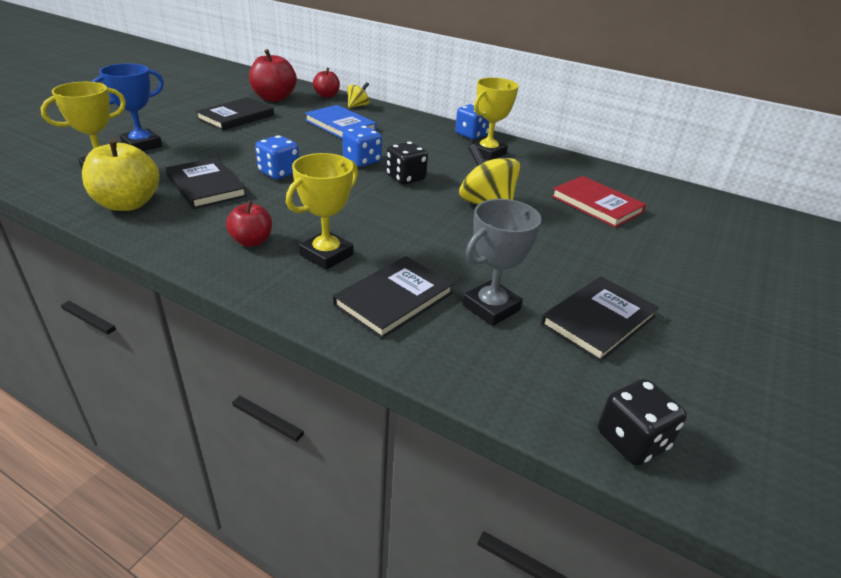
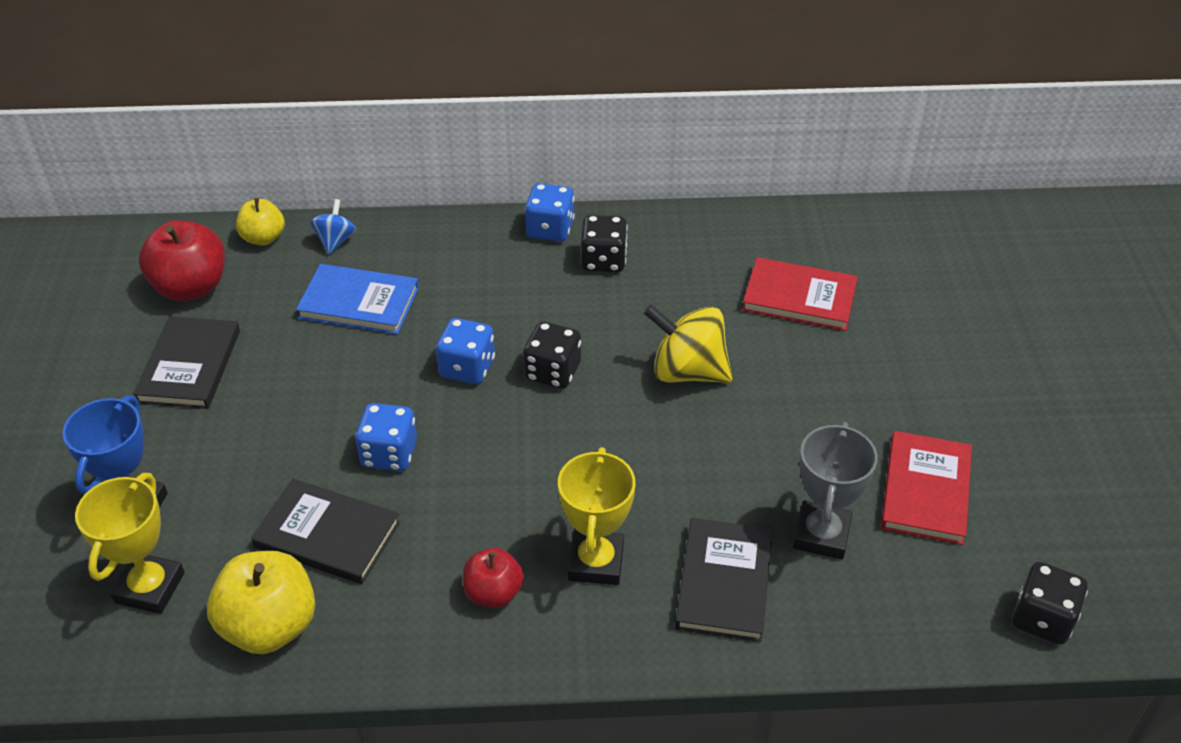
camera: 30 degrees left, 10 degrees up
(327, 95) = (263, 238): red apple -> yellow apple
(358, 106) = (335, 241): yellow spinning top -> blue spinning top
(488, 153) = (603, 260): yellow trophy -> black dice
(598, 320) = (926, 490): black book -> red book

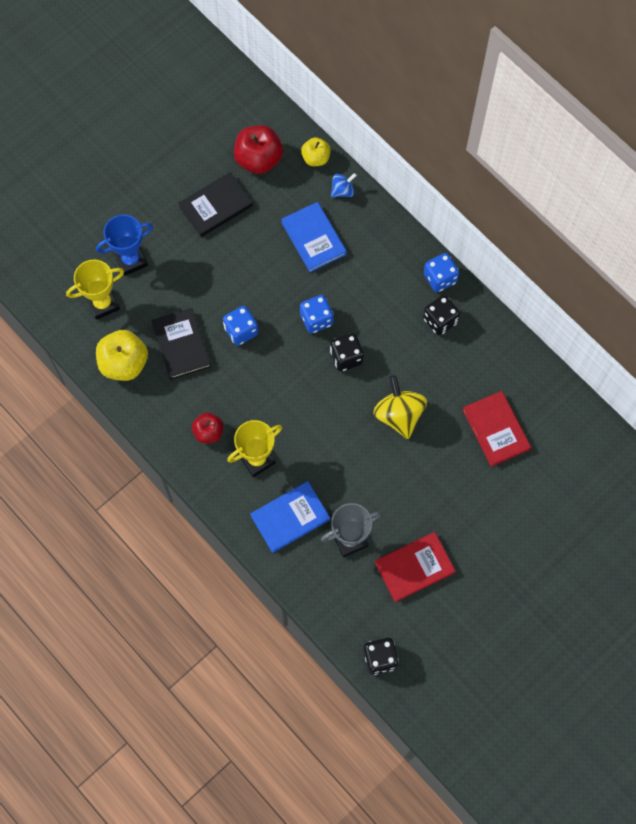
camera: 50 degrees right, 25 degrees up
(724, 582) = (290, 517): black book -> blue book

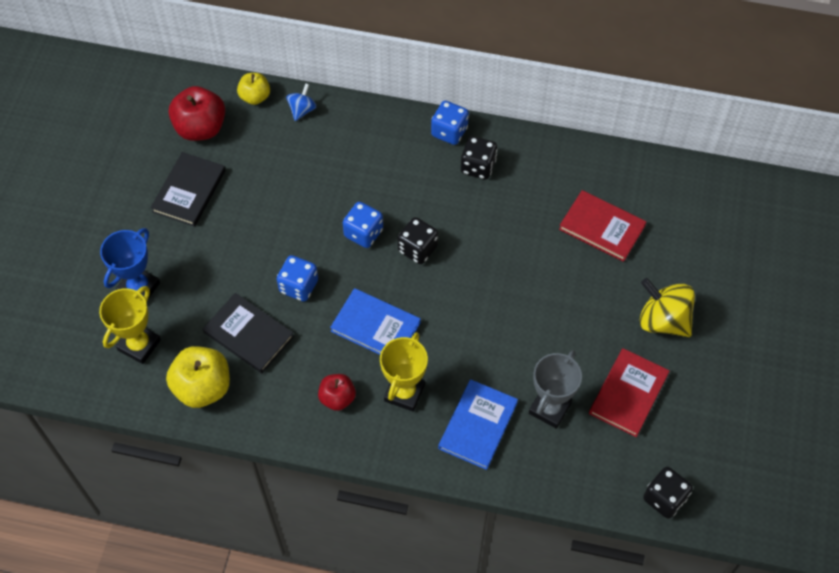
camera: 35 degrees left, 10 degrees down
(313, 238) = (306, 165): blue book -> blue book (375, 327)
(399, 415) = (506, 269): yellow spinning top -> yellow spinning top (663, 320)

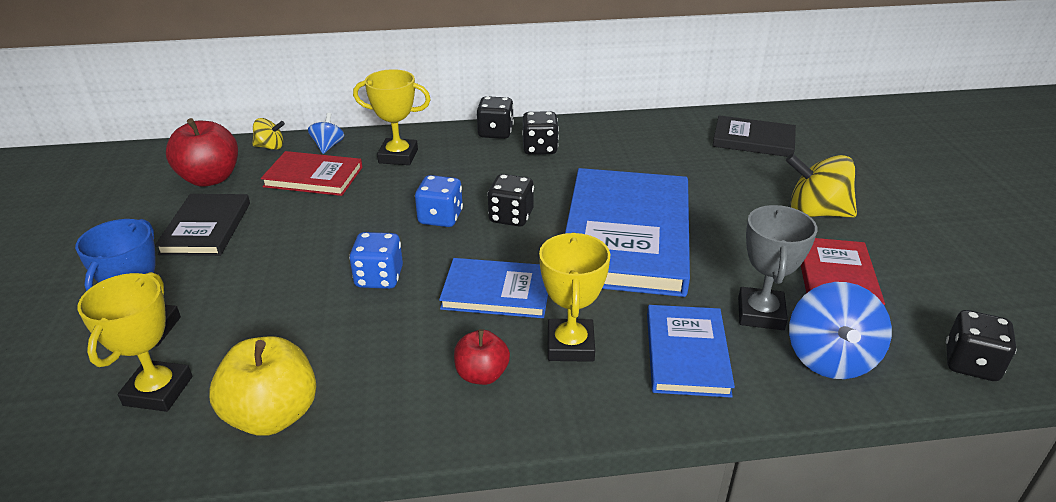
camera: 20 degrees left, 25 degrees down
(249, 334) = (326, 339): black book -> black book (753, 140)
(255, 97) = (270, 147): yellow apple -> yellow spinning top
(355, 142) = (398, 156): none -> yellow trophy
(449, 132) = (495, 132): blue dice -> black dice
(496, 299) = (626, 236): none -> blue book
(571, 462) = (830, 358): none -> blue spinning top
(602, 227) = (695, 163): red book -> red book (313, 177)

